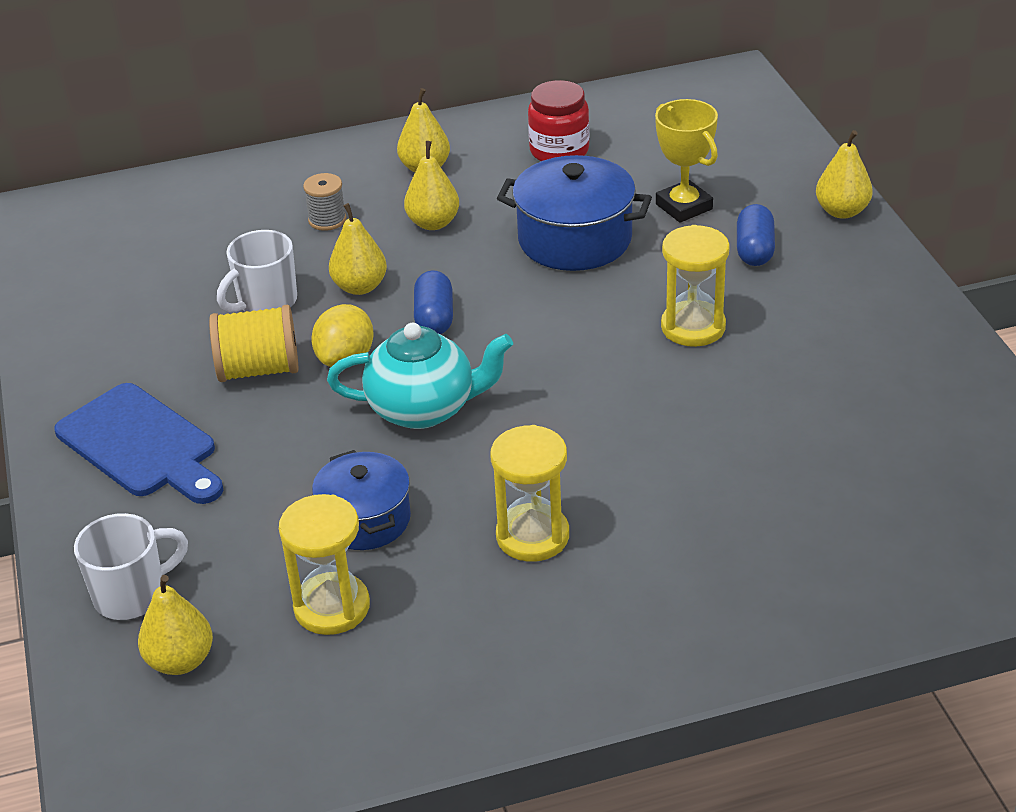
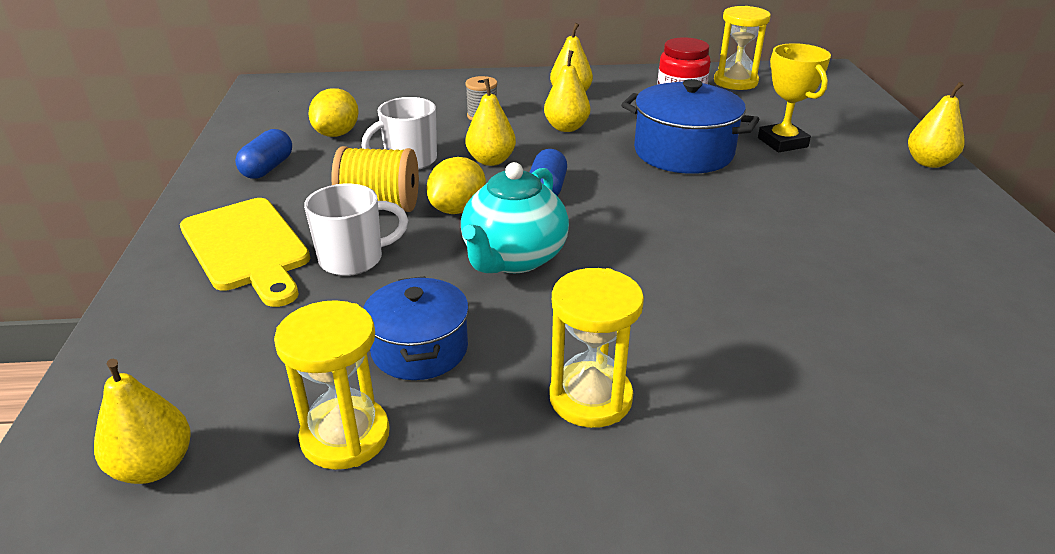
camera: 10 degrees right, 5 degrees down
(132, 595) = (152, 382): white mug -> white mug (353, 259)
(141, 445) = (247, 248): blue cutting board -> yellow cutting board
(162, 276) = (337, 134): none -> yellow lemon
(423, 409) = (513, 258): turquoise teapot -> turquoise teapot turned 105 degrees clockwise
(693, 327) = (786, 229): yellow hourglass -> yellow hourglass (735, 82)
(754, 250) = (847, 179): blue capsule -> blue capsule (267, 168)

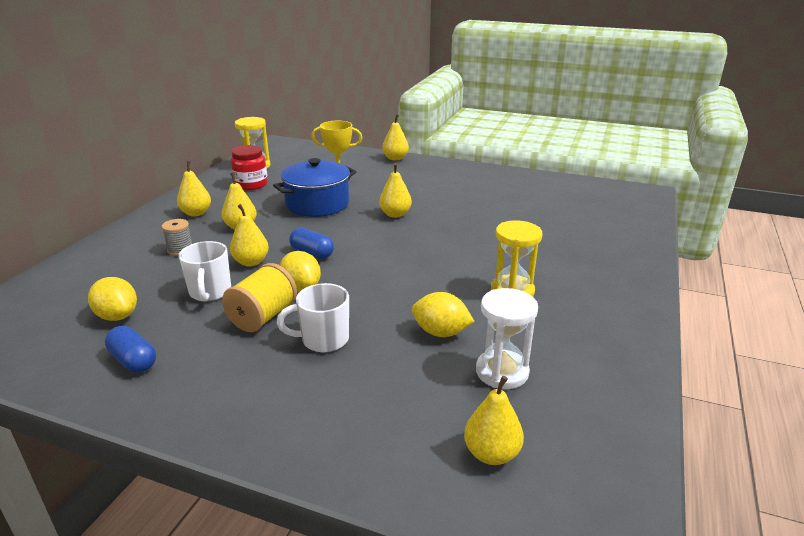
camera: 65 degrees left, 5 degrees down
(247, 248) = (260, 387): yellow cutting board -> none
(345, 436) = (502, 372): yellow hourglass -> white hourglass
(353, 259) = (323, 340): white mug -> white mug turned 105 degrees counterclockwise
(419, 349) = (441, 332): blue pot -> yellow lemon
(513, 258) = (376, 282): turquoise teapot -> none
(728, 217) = (395, 214): none -> yellow pear

